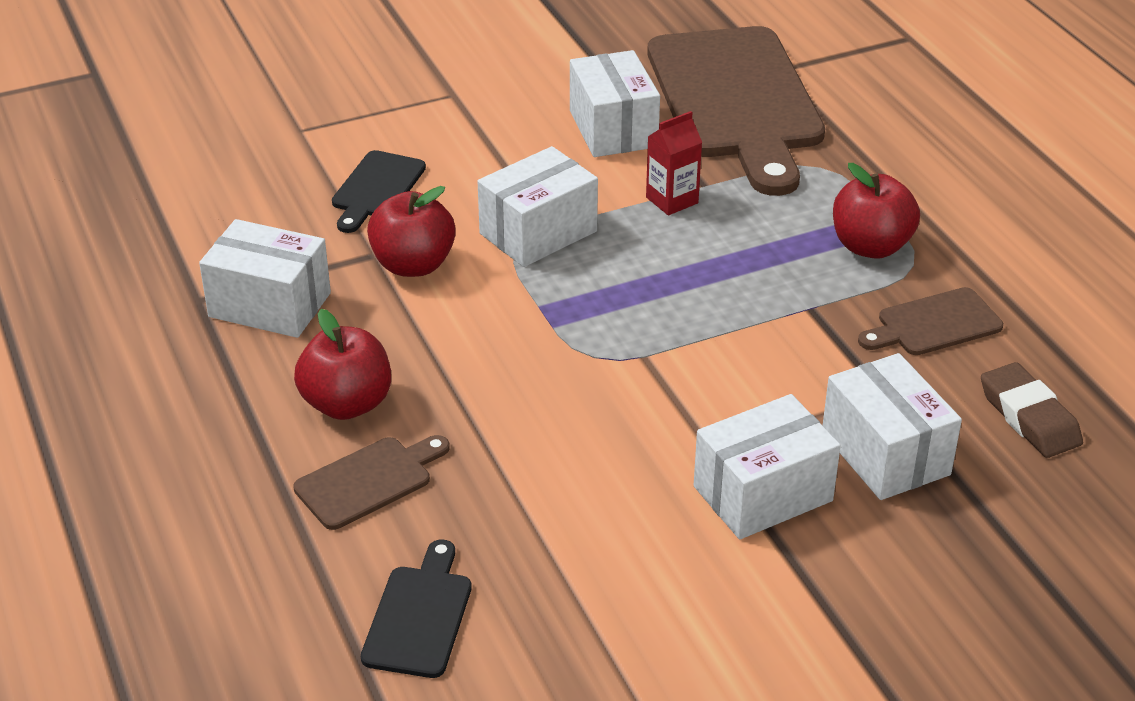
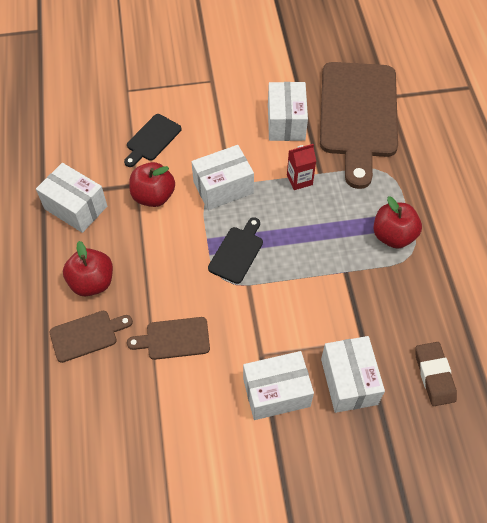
camera: 15 degrees right, 20 degrees up
(419, 616) = (83, 428): black cutting board -> black cutting board (237, 252)
(933, 324) = (407, 298): brown cutting board -> brown cutting board (174, 339)

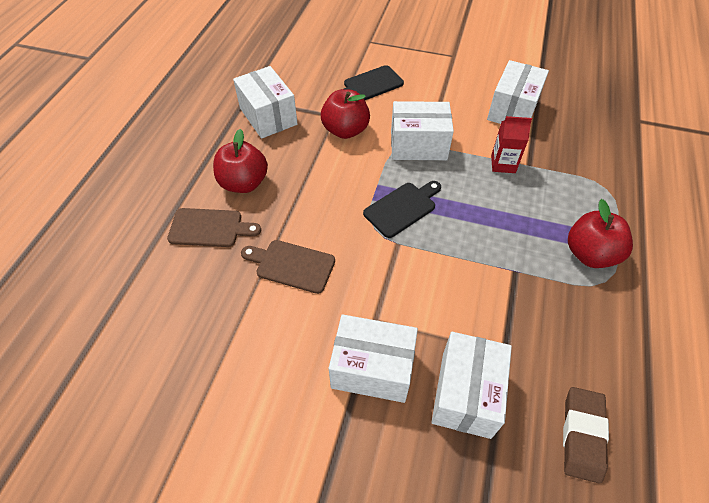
camera: 25 degrees right, 5 degrees down
(358, 115) = (595, 127): brown cutting board -> none

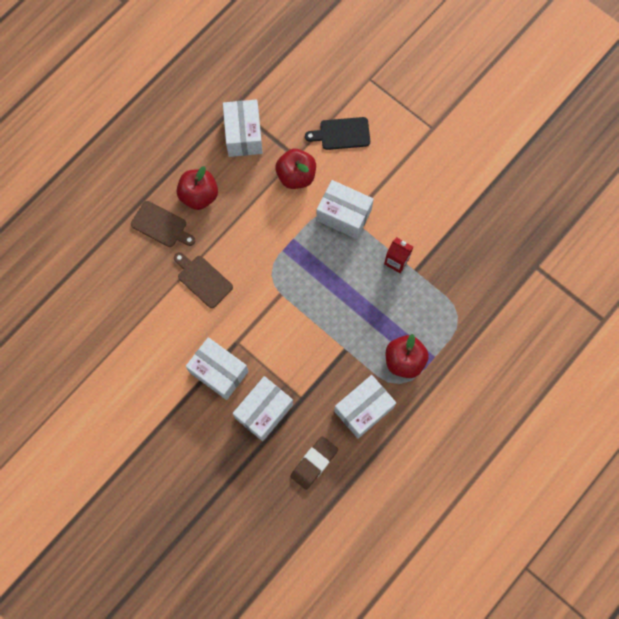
camera: 25 degrees right, 20 degrees up
(402, 208) = (299, 267): black cutting board -> none
(512, 110) = (441, 211): white box -> white box (363, 409)

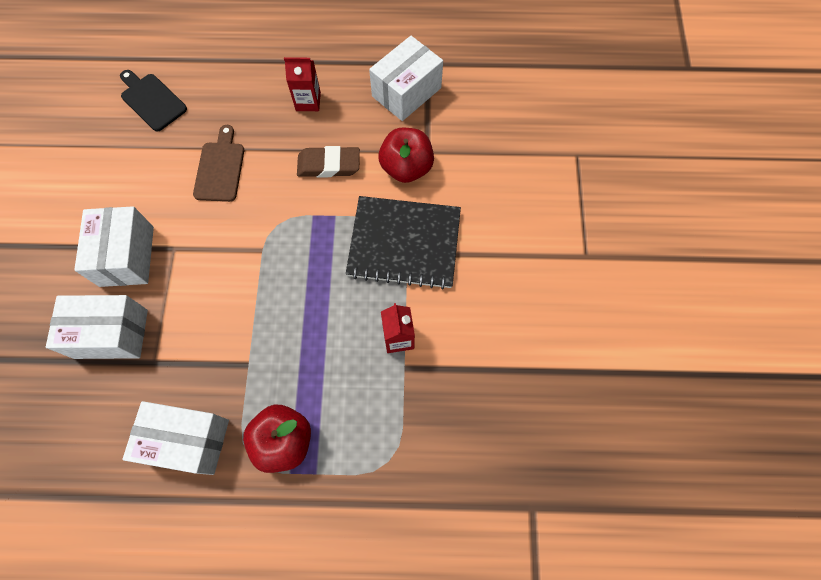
camera: 50 degrees right, 5 degrees down
(161, 225) = (249, 93): brown cutting board -> none
(199, 195) = (308, 101): red apple -> red carton
(314, 463) = (82, 435): brown eraser -> brown eraser (329, 165)
(341, 134) = (492, 174): black cutting board -> black cutting board (152, 100)
(344, 215) = (404, 244): white box -> black notebook

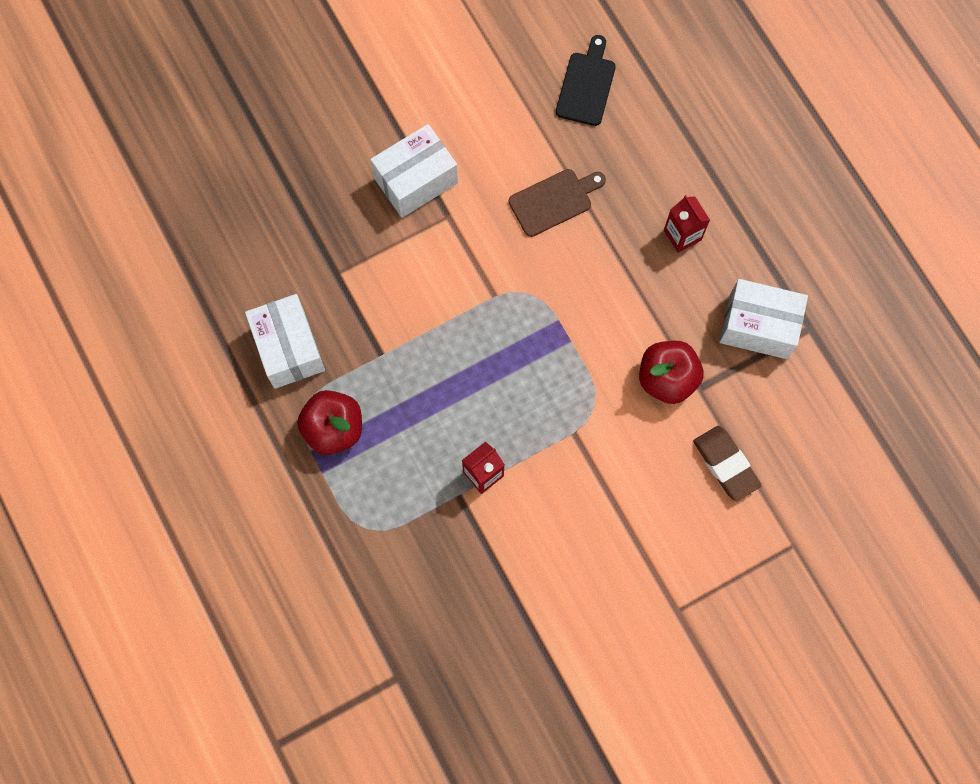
camera: 60 degrees right, 5 degrees up
(111, 334) = (339, 220): white box -> none
(329, 165) = (622, 301): brown eraser -> brown eraser (725, 464)
(404, 244) = (581, 424): black notebook -> none

